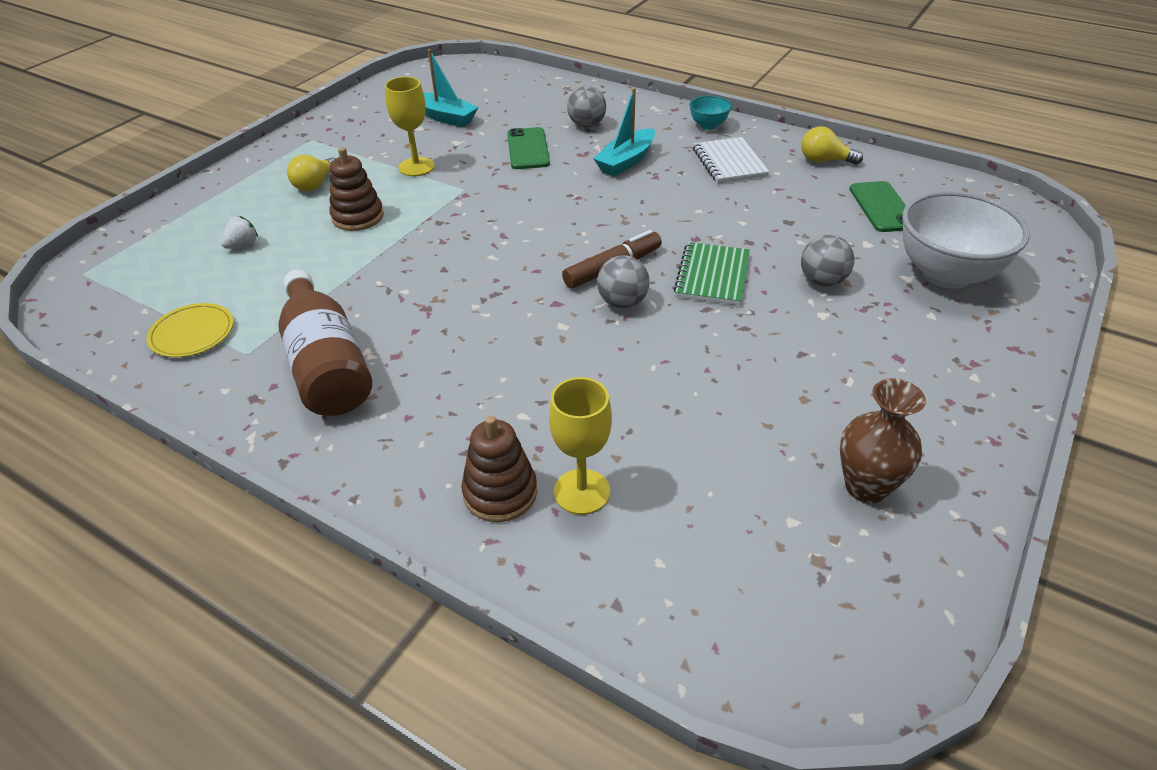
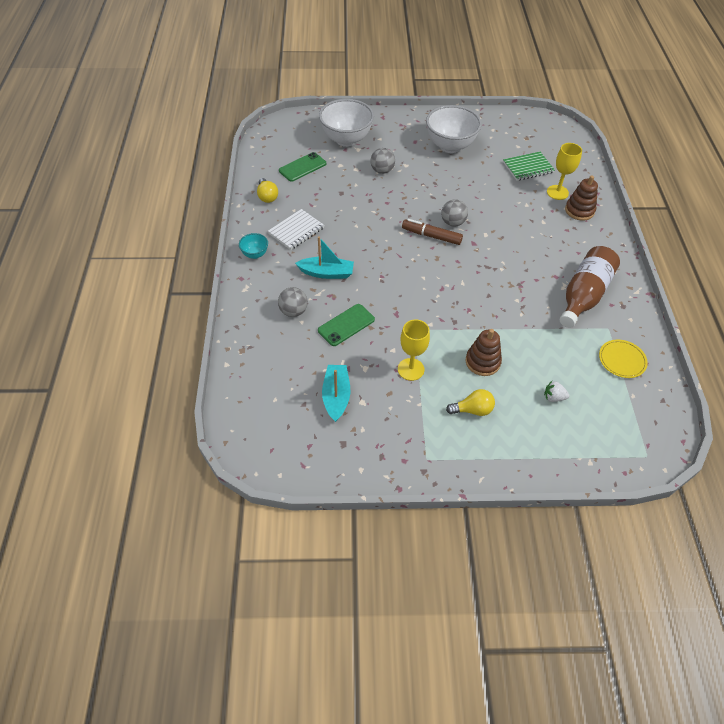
camera: 125 degrees left, 10 degrees up
(712, 276) = (408, 203): green notebook -> green notebook (528, 167)
(854, 401) = (450, 146): none -> white bowl
(866, 487) = (488, 135): brown vase -> none

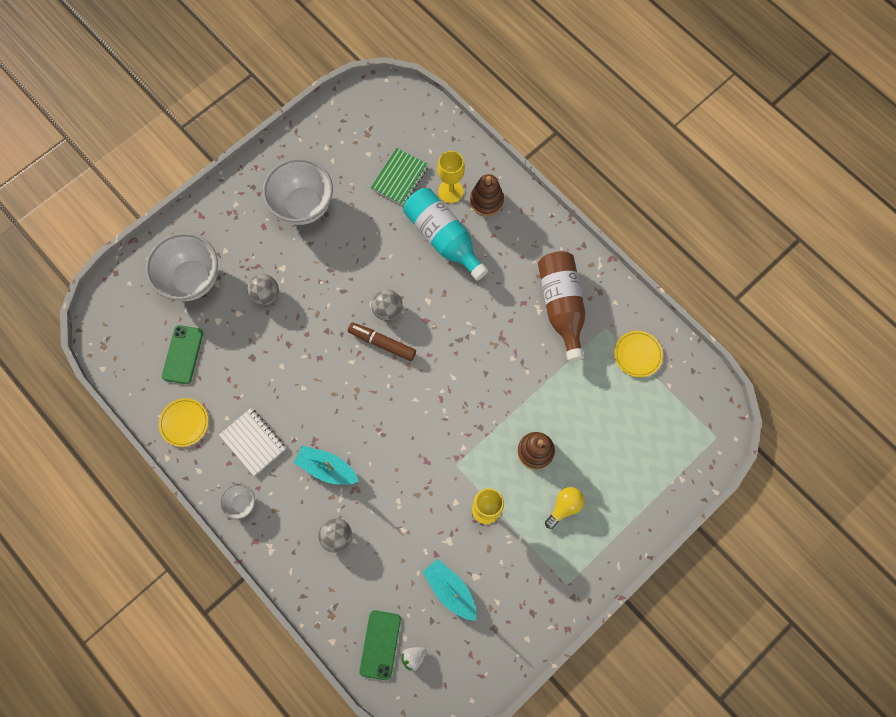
camera: 40 degrees left, 20 degrees up
(255, 254) = (241, 503): turquoise bowl -> white bowl
(267, 196) = (184, 423): yellow light bulb -> yellow plate
(296, 231) = (253, 442): white notebook -> white notebook turned 45 degrees counterclockwise
(326, 273) = (327, 468): turquoise boat -> turquoise boat turned 120 degrees counterclockwise
(346, 325) = (395, 511): green phone -> green phone (380, 644)
(431, 236) = (382, 343): brown marker -> brown marker turned 45 degrees clockwise
(529, 211) = (443, 238): none -> turquoise bottle
(553, 397) = (614, 439): white strawberry -> white strawberry (413, 657)

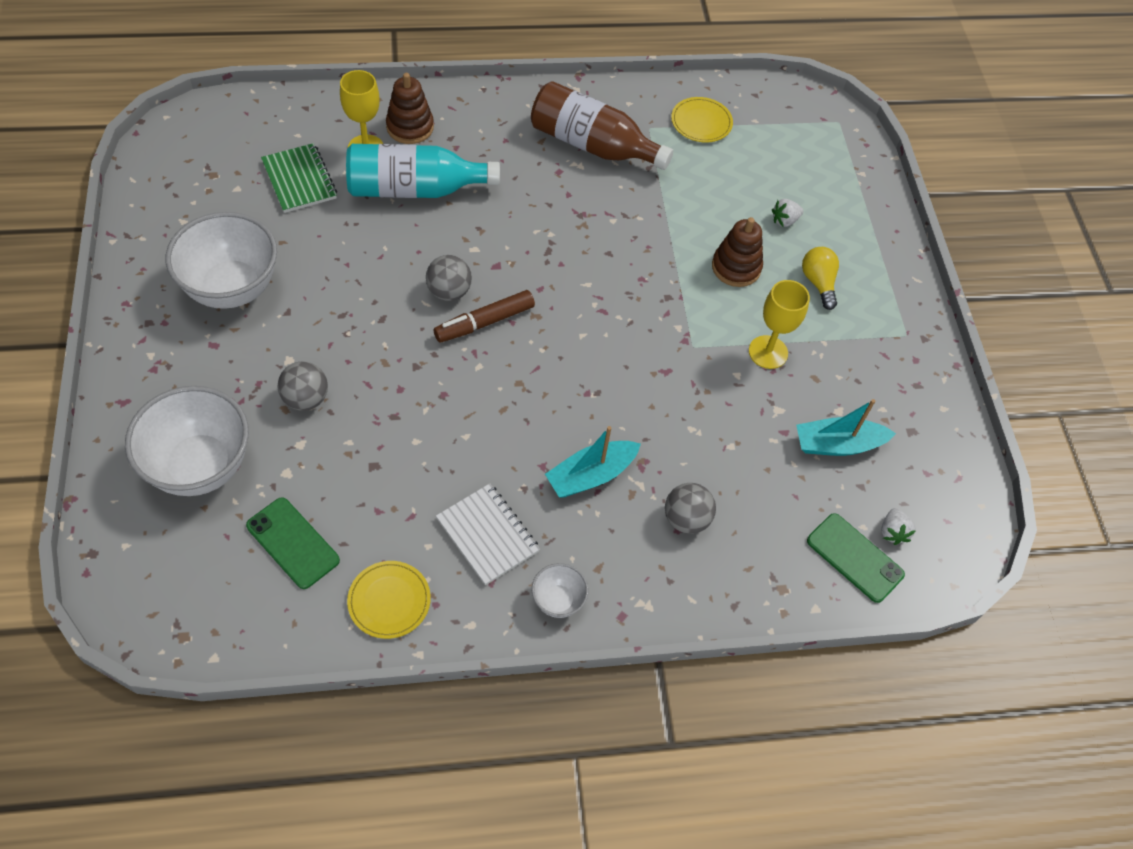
camera: 60 degrees left, 15 degrees down
(253, 442) = (487, 535): white notebook -> white notebook turned 60 degrees clockwise
(598, 456) = (784, 220): none -> white strawberry

